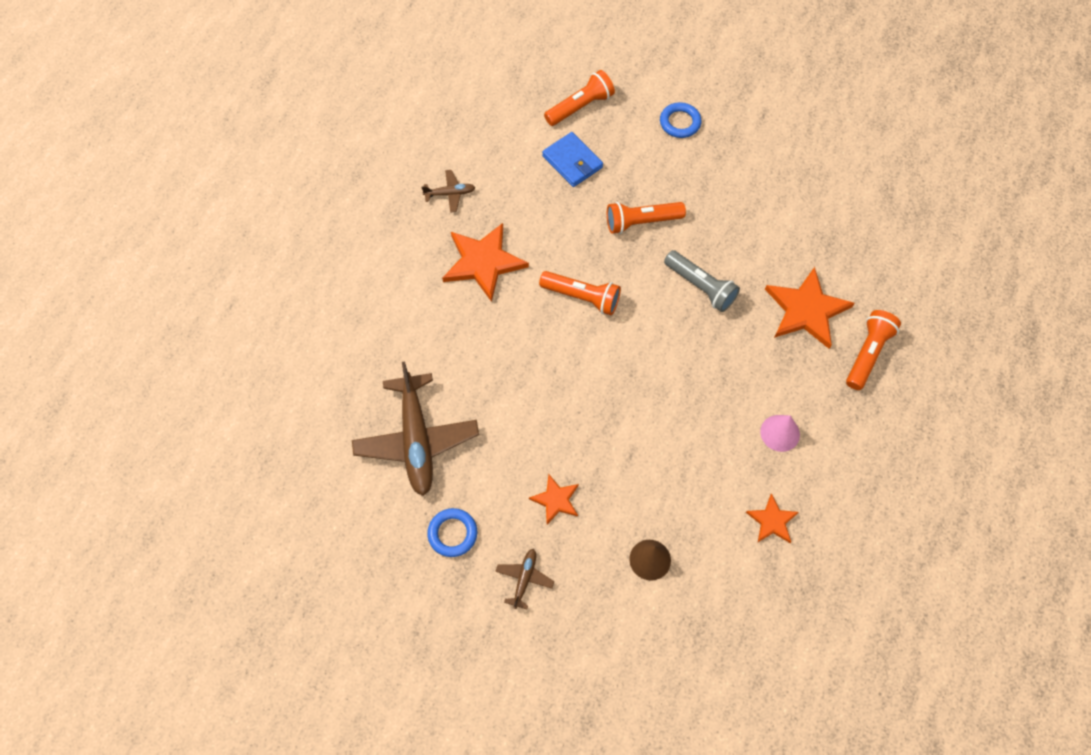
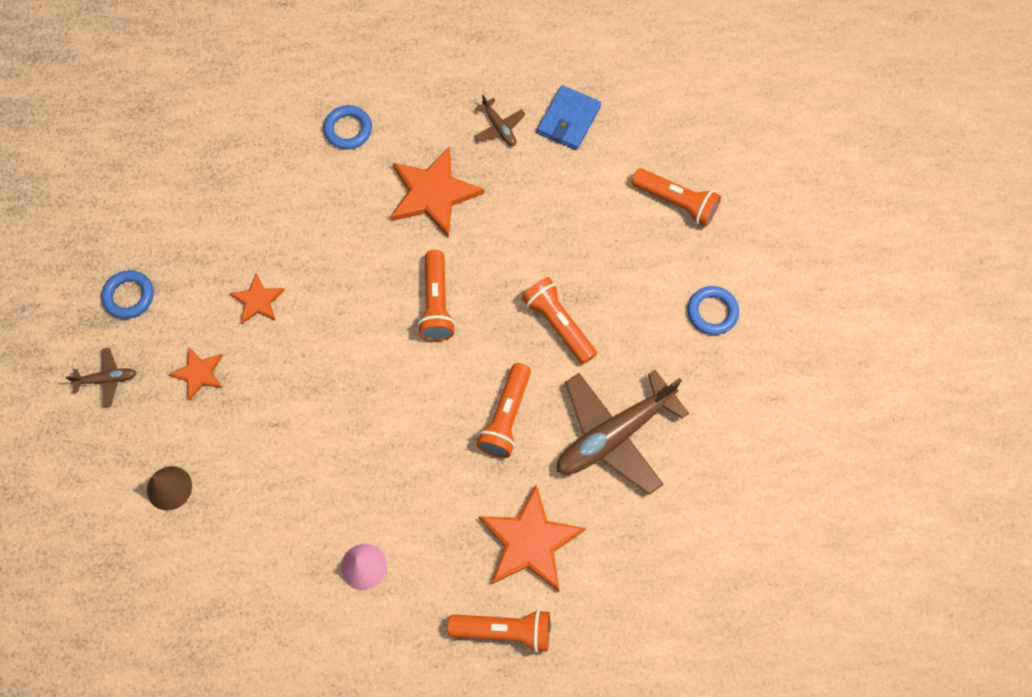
camera: 65 degrees right, 5 degrees up
(388, 302) = (348, 130): none -> blue ring
(416, 440) = (212, 222): brown plane -> brown plane (614, 435)
(572, 162) = (600, 224): blue wallet -> blue wallet (569, 120)
(700, 286) = (506, 417): grey flashlight -> orange flashlight
(772, 521) = (257, 595): orange star -> orange star (258, 300)

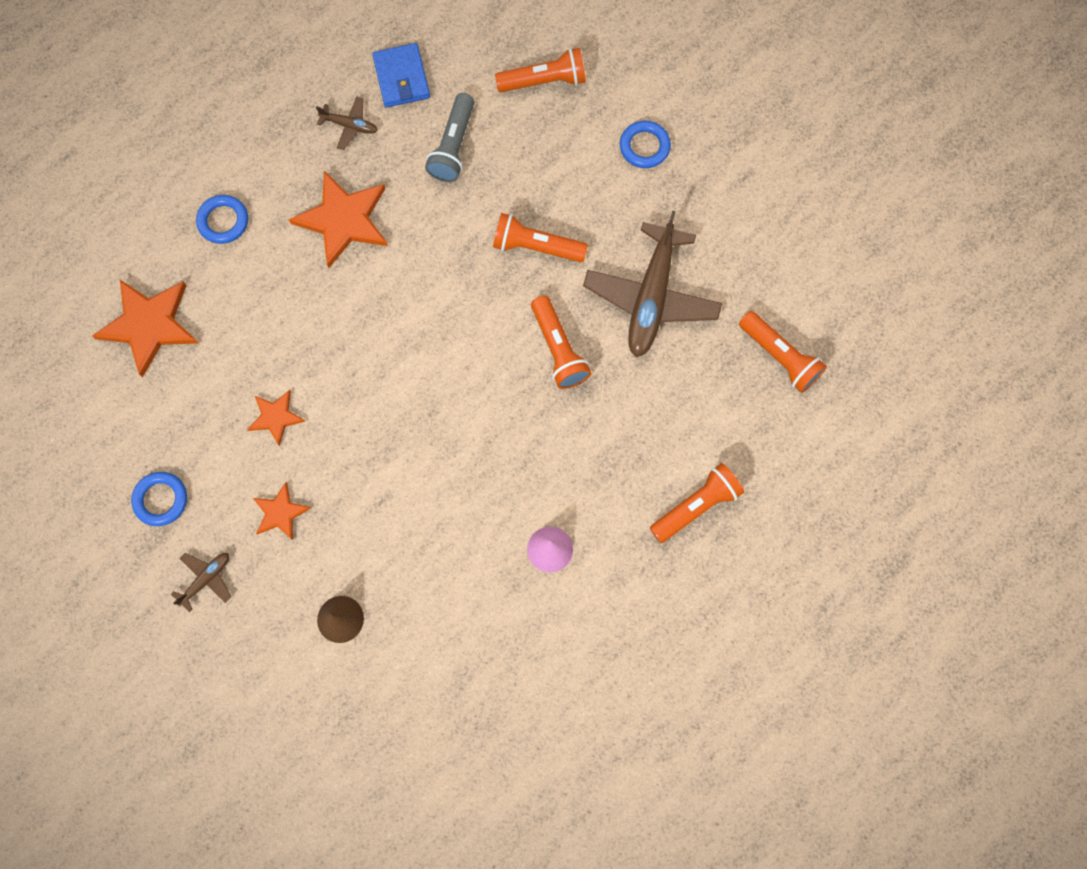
camera: 40 degrees left, 5 degrees up
(436, 303) = (425, 305): orange flashlight -> orange flashlight (779, 356)
(530, 541) = (658, 427): orange star -> orange star (149, 325)
(562, 200) = (453, 146): none -> grey flashlight

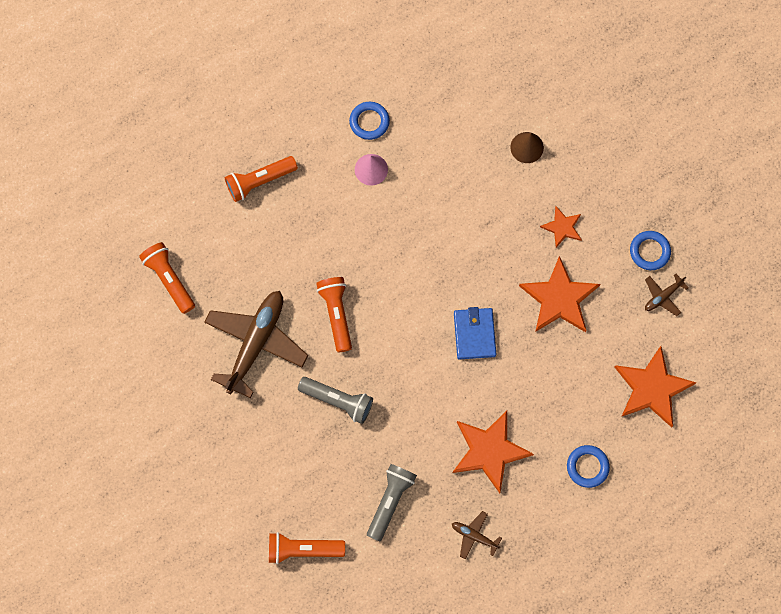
camera: 170 degrees left, 0 degrees up
(206, 579) = (619, 190): brown plane -> brown plane (662, 296)
(276, 417) = (559, 298): orange star -> orange star, size x1.85
(401, 78) = (424, 574): blue wallet -> blue wallet (474, 334)
(536, 247) = (338, 400): orange flashlight -> grey flashlight
(644, 147) = (232, 473): blue ring -> blue ring (369, 122)

